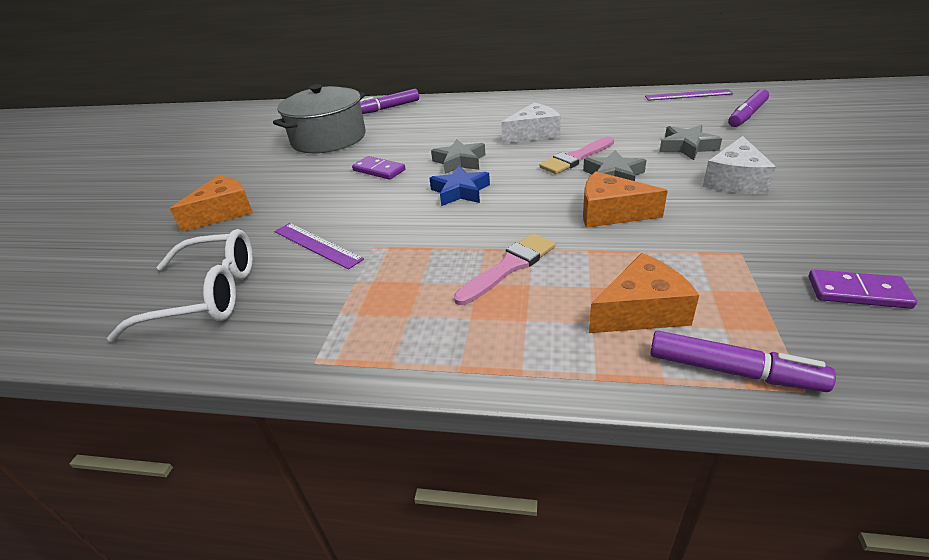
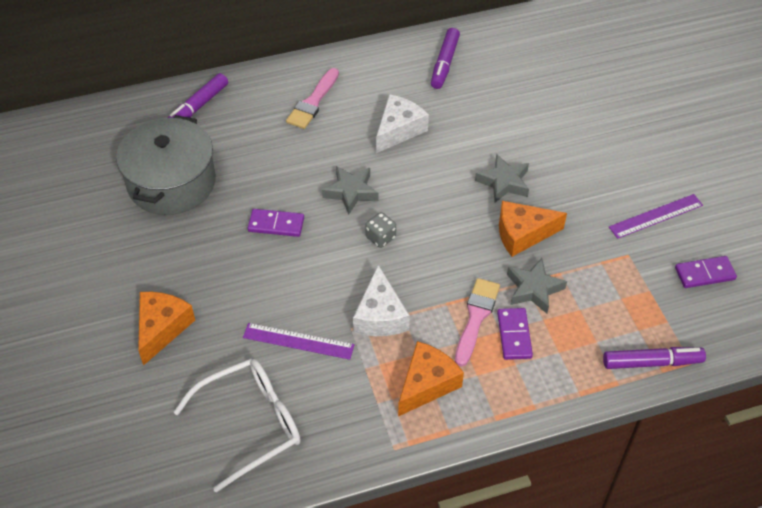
camera: 30 degrees left, 15 degrees up
(460, 191) = (380, 237): blue star -> grey dice
(544, 292) = (514, 335): none -> purple domino
(576, 158) = (459, 162): pink brush -> pink brush (313, 102)
(641, 311) = (585, 332): orange cheese -> orange cheese (427, 384)
(687, 147) = (549, 125): grey star -> grey star (534, 289)
(688, 95) = (519, 29): purple ruler -> purple ruler (656, 216)
(734, 180) = (601, 167): white cheese -> white cheese (380, 315)
(747, 115) = (583, 60): purple marker -> purple marker (444, 63)

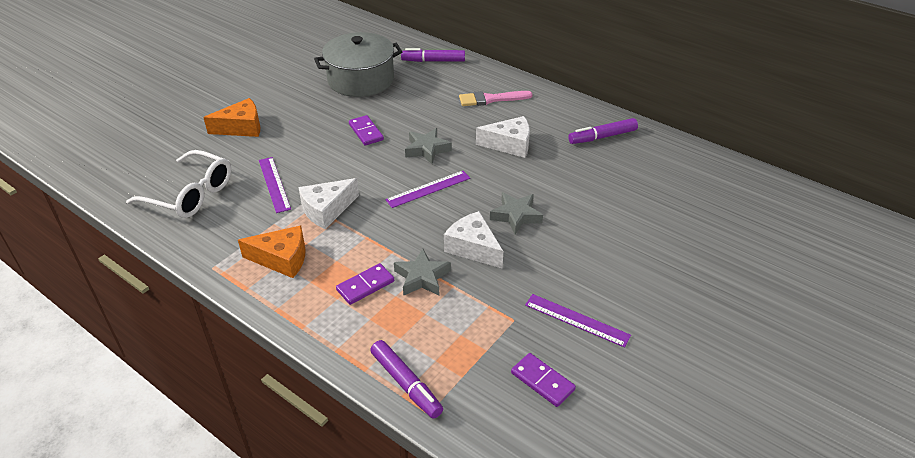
camera: 55 degrees right, 10 degrees down
(380, 237) = (398, 180): grey dice -> none
(413, 222) = (428, 189): none -> purple ruler
(476, 317) = (365, 258): pink brush -> none
(522, 234) = (473, 248): orange cheese -> white cheese

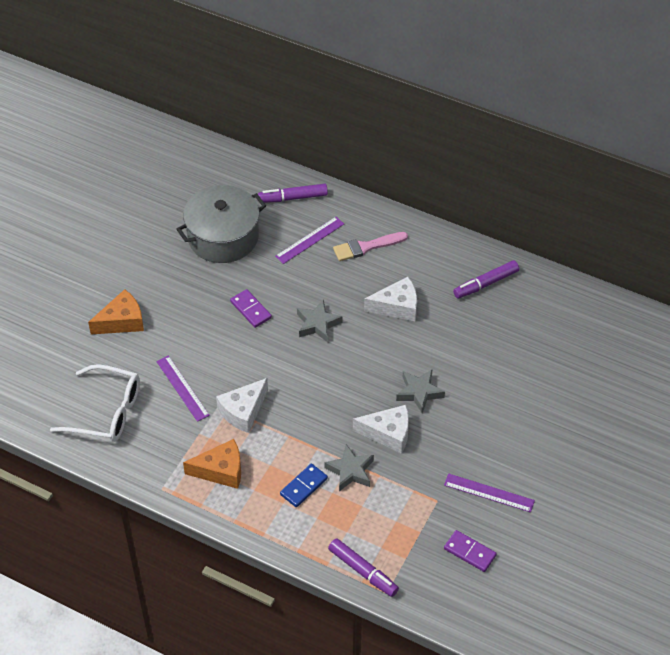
camera: 10 degrees left, 10 degrees up
(365, 286) = (304, 487): purple domino -> blue domino
(428, 189) = (331, 373): purple ruler -> purple ruler (309, 240)
(473, 248) = (388, 433): white cheese -> white cheese turned 150 degrees clockwise

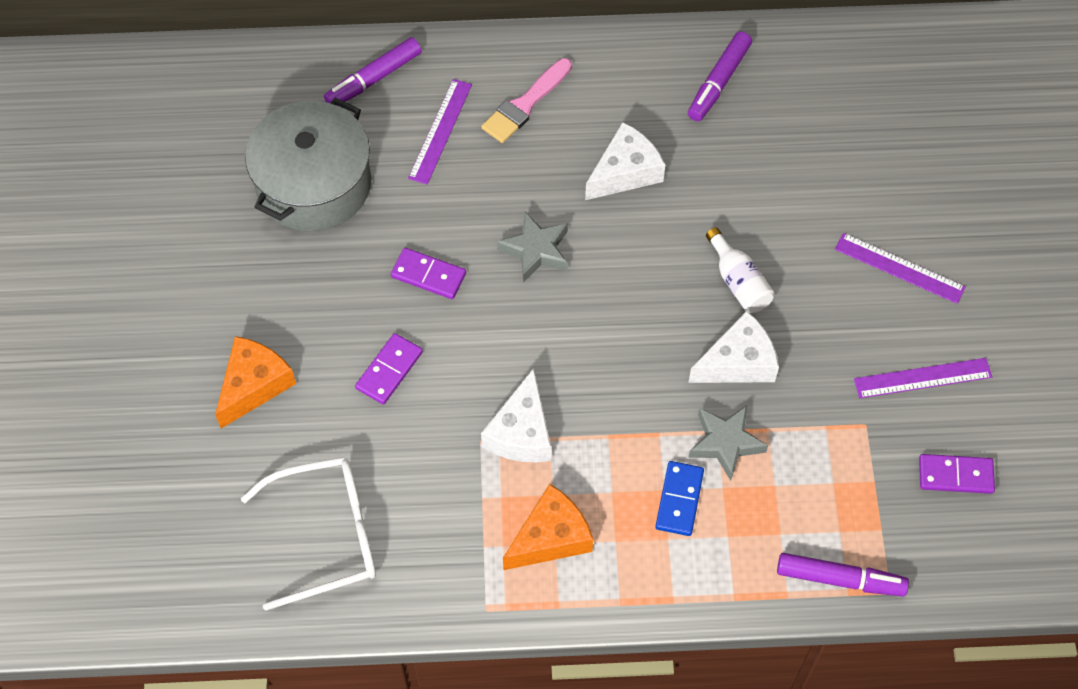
camera: 30 degrees left, 10 degrees up
(182, 388) = (412, 442): purple ruler -> purple ruler (899, 268)
(196, 347) = (389, 370): none -> purple domino
(419, 392) = (738, 282): grey star -> white bottle

